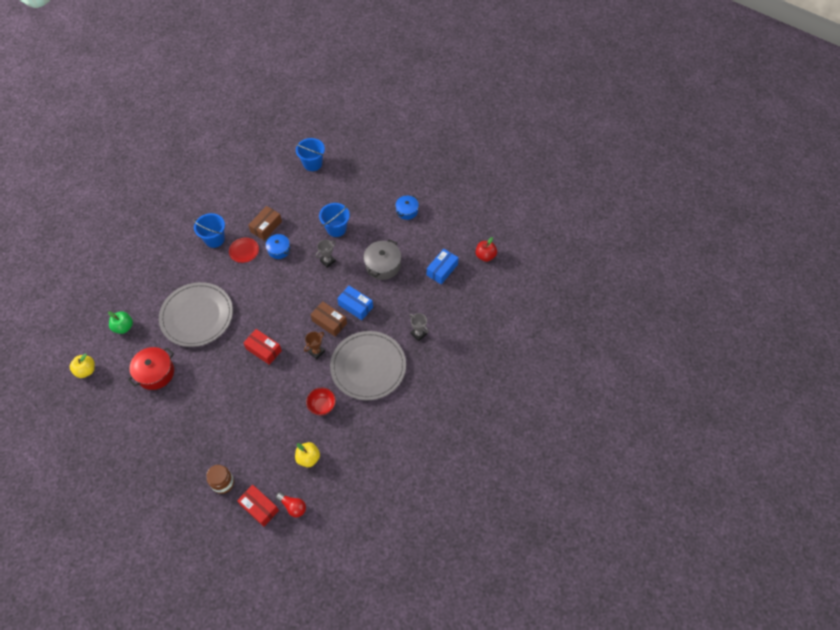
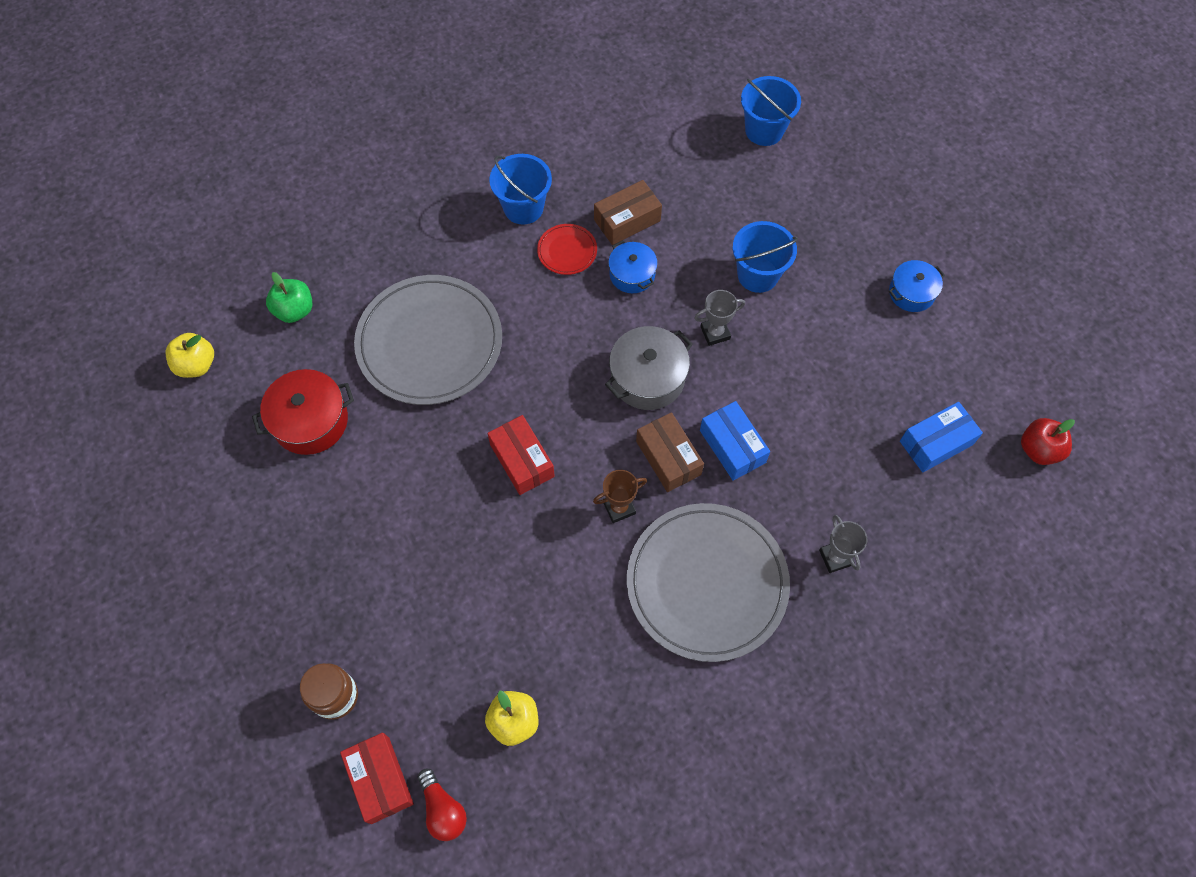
camera: 25 degrees right, 5 degrees up
(322, 406) = (584, 624): red bowl -> none
(383, 265) = (819, 385): grey pot -> grey pot (647, 378)

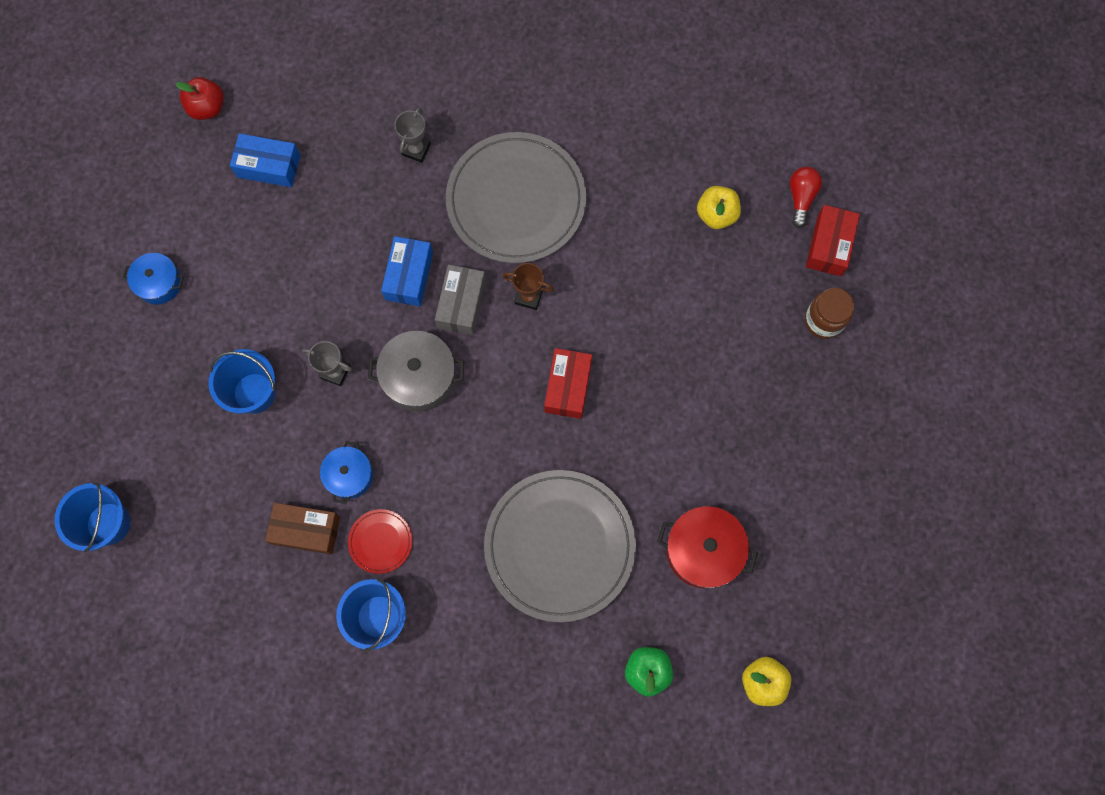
camera: 140 degrees left, 10 degrees up
(668, 458) = (461, 304): brown box -> grey box

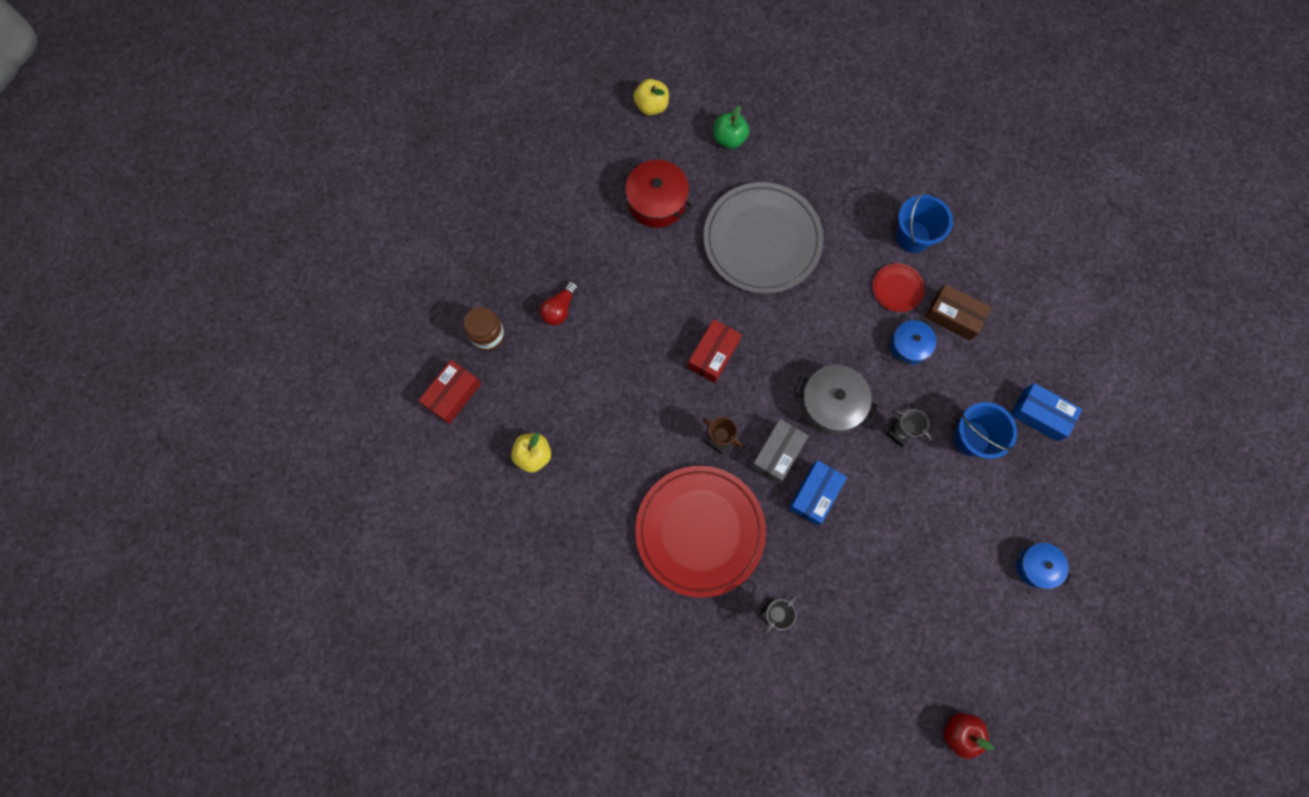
camera: 160 degrees left, 0 degrees up
(108, 523) = (1110, 374): blue bucket -> none
(268, 166) = (914, 647): blue box -> blue box (1040, 415)
(516, 200) = (700, 531): grey plate -> red plate
(801, 198) = (456, 444): red light bulb -> red light bulb (560, 309)

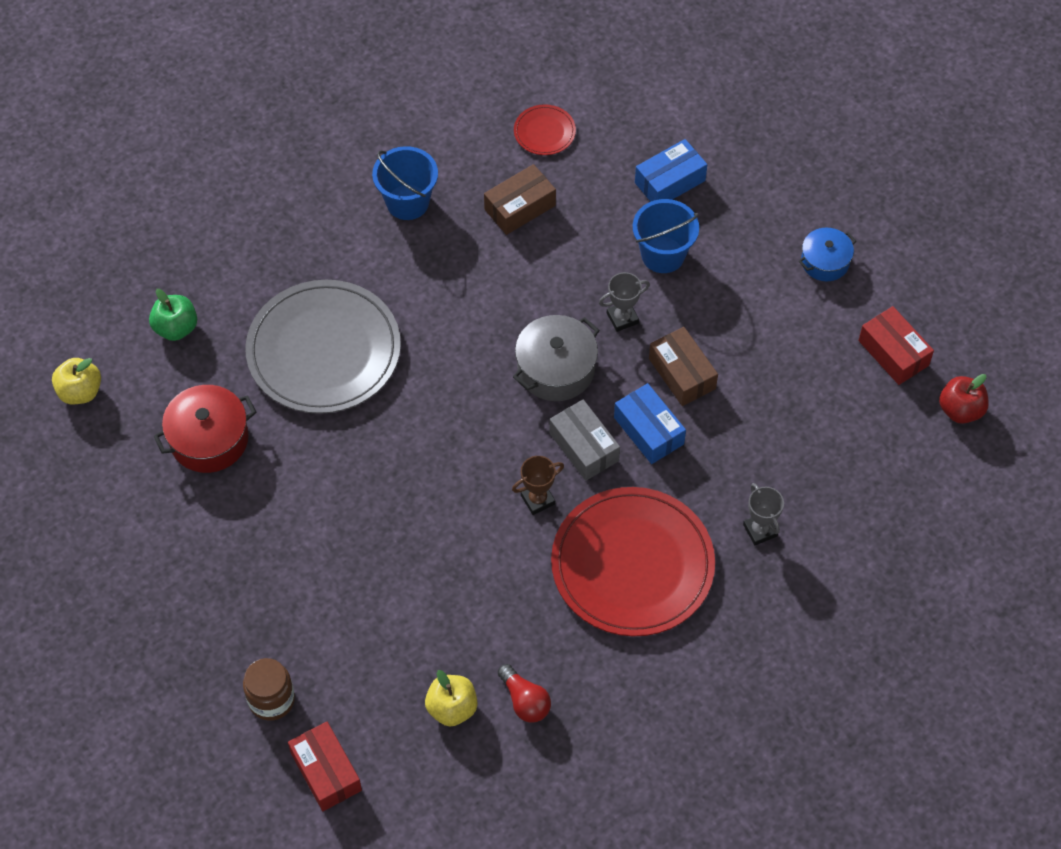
camera: 65 degrees left, 15 degrees down
(560, 309) = (283, 603): red light bulb -> red light bulb (525, 701)
(713, 354) = (433, 461): red box -> red box (893, 353)
(876, 498) = (682, 373): none -> brown box
(897, 288) = (459, 244): red plate -> red plate (544, 132)
(909, 346) = (530, 264): blue pot -> none

